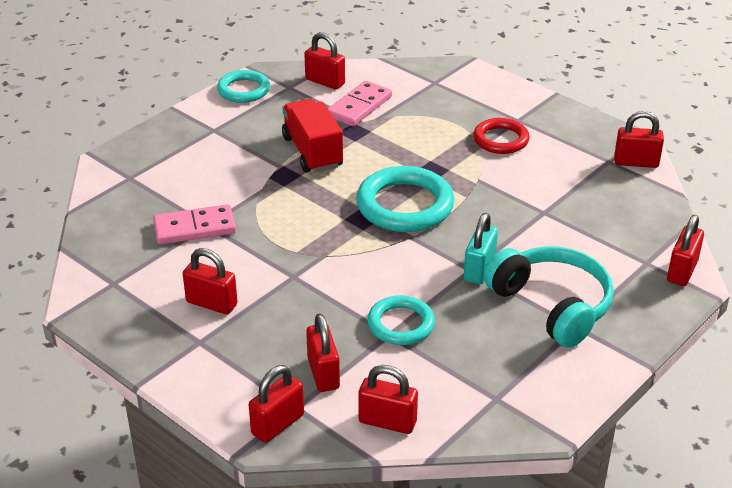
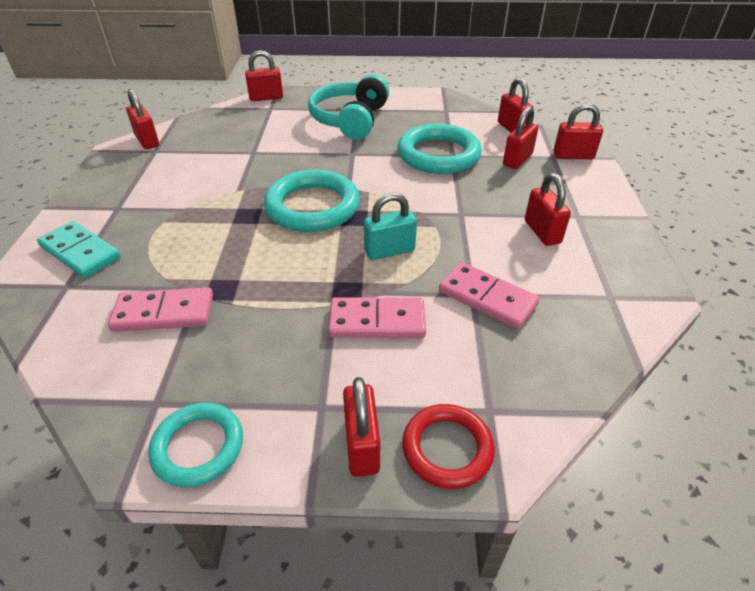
camera: 130 degrees left, 5 degrees up
(242, 174) = (377, 321): none -> pink domino
(312, 152) = (287, 296): red truck -> none
(325, 82) = (119, 375): red padlock -> red padlock (362, 445)
(401, 324) = (438, 155): turquoise ring -> turquoise ring, size x1.63
(469, 94) = (80, 252): none -> turquoise domino
(479, 269) = (348, 151): turquoise padlock -> turquoise padlock (389, 251)
(501, 140) = (162, 203): red ring -> red ring (447, 448)

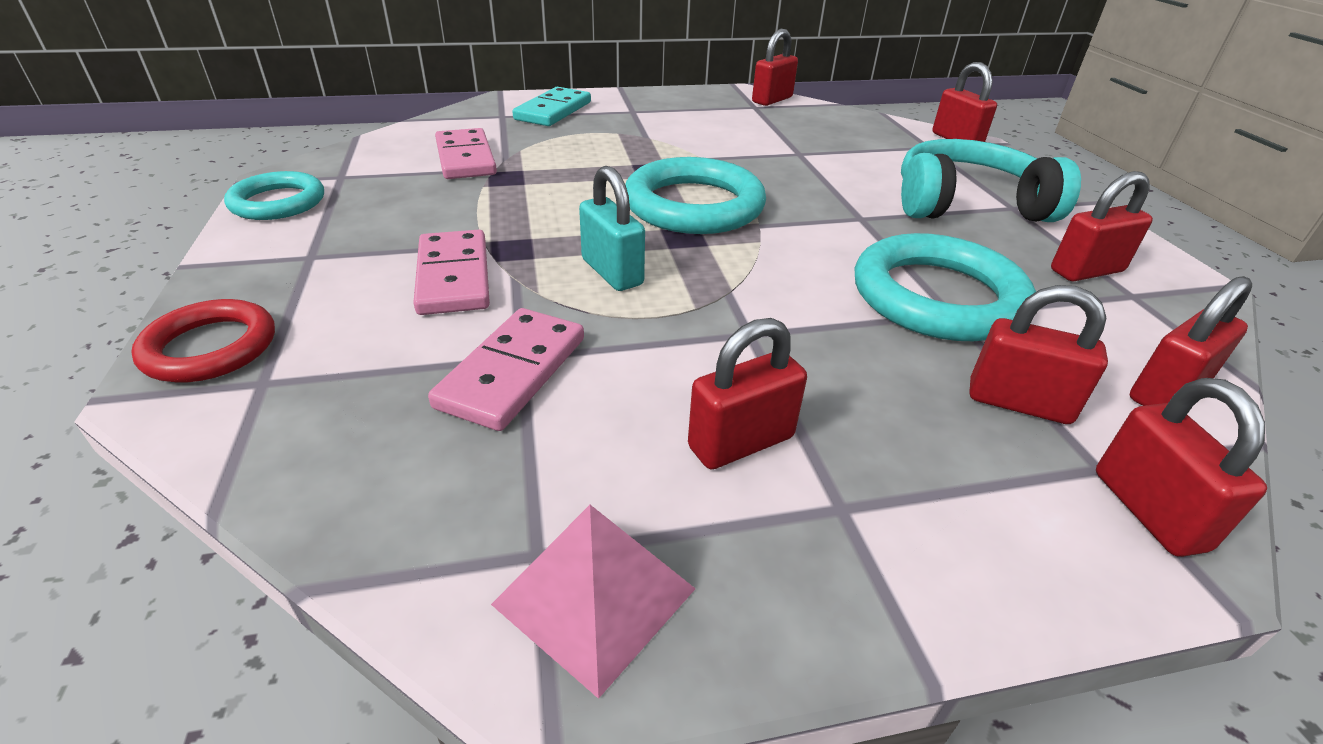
camera: 75 degrees right, 5 degrees down
(362, 445) = (242, 287): red padlock -> red padlock (1086, 271)
(629, 283) = (594, 596): none -> pink pyramid

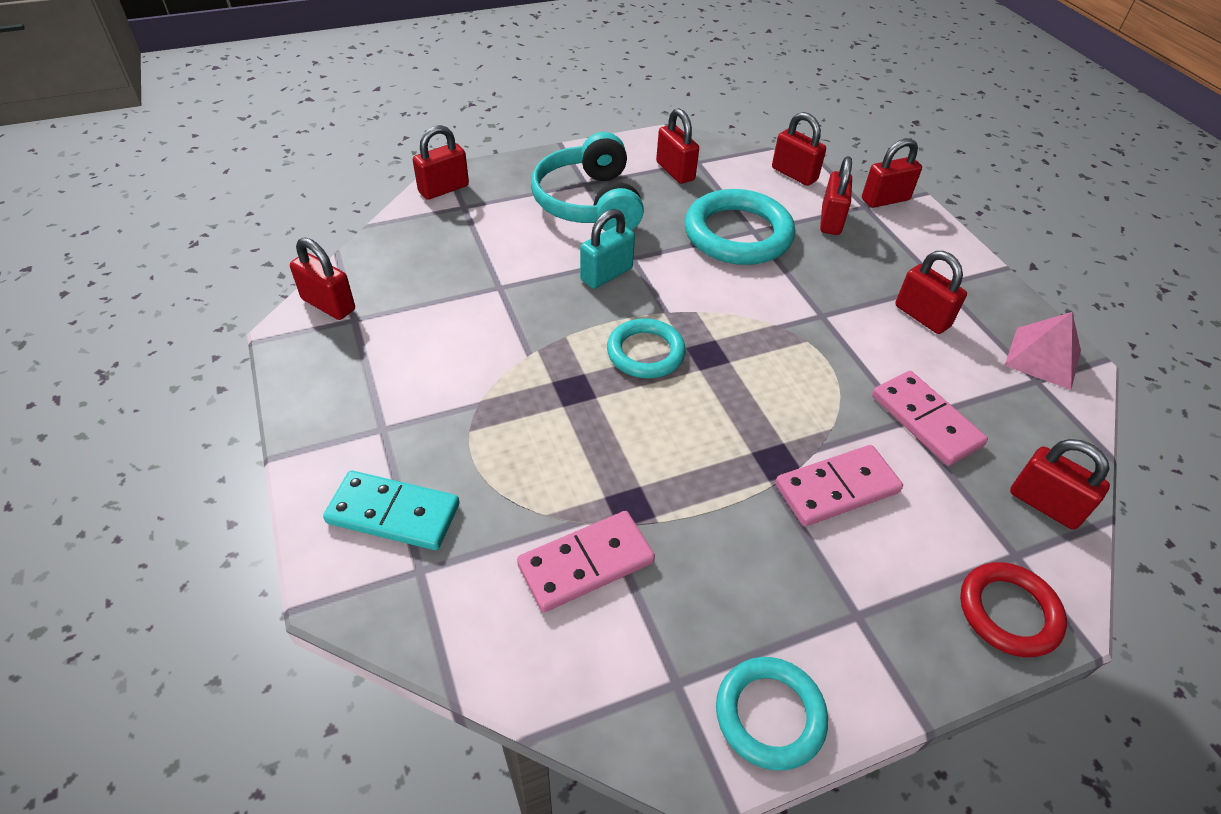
camera: 100 degrees left, 10 degrees up
(300, 441) = (1044, 504): none -> red padlock
(512, 372) = (925, 421): pink domino -> pink domino turned 45 degrees clockwise
(612, 272) = (782, 390): turquoise padlock -> turquoise padlock (606, 274)
(694, 205) = (645, 353): turquoise ring -> turquoise ring, size x0.61

